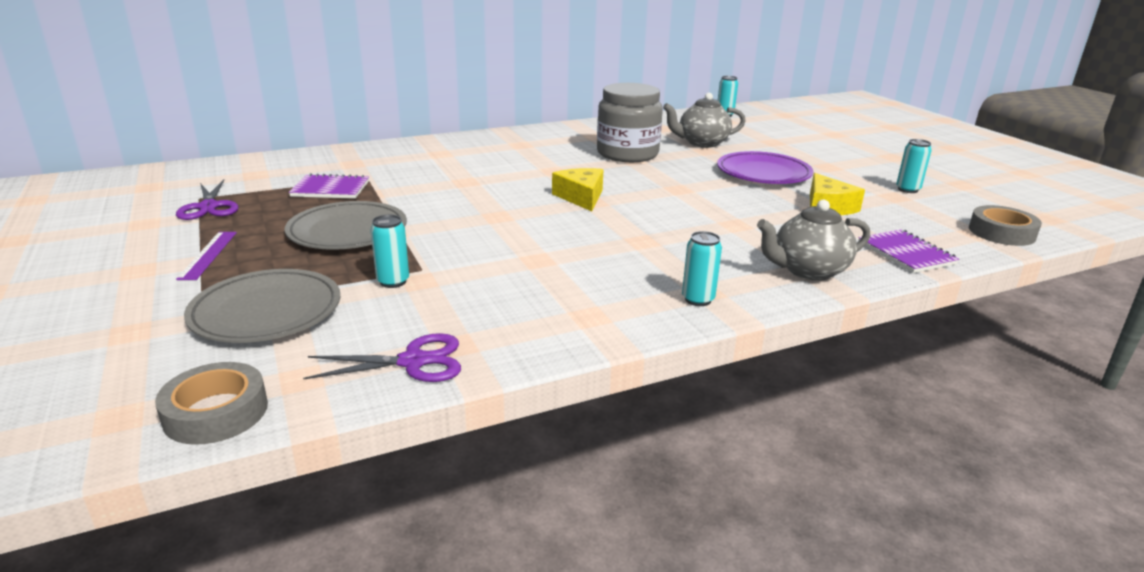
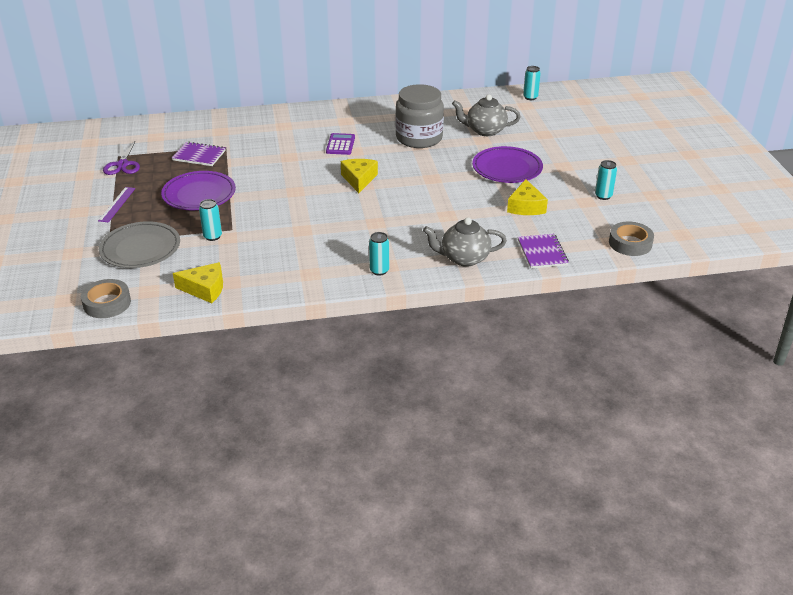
camera: 15 degrees right, 10 degrees up
(347, 231) = (199, 194): grey plate -> purple plate
(413, 361) = (205, 289): purple scissors -> yellow cheese
(530, 166) = (340, 144): none -> purple calculator

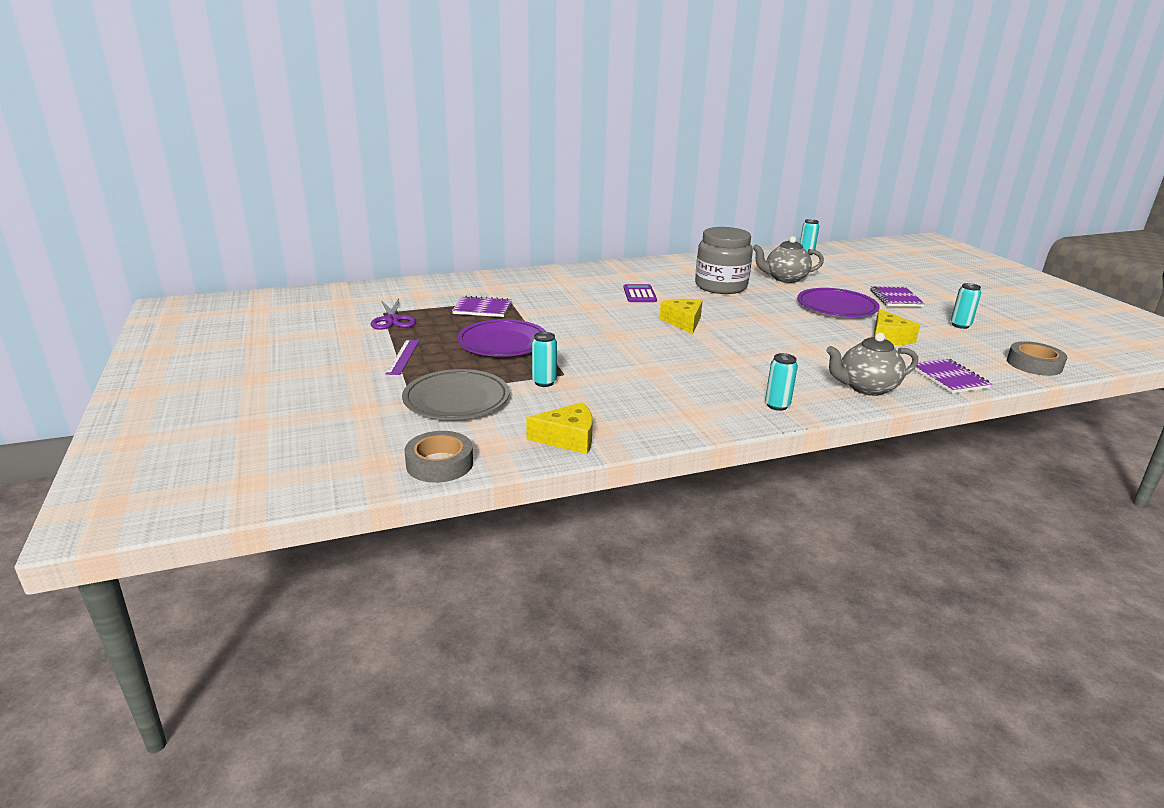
camera: 10 degrees left, 10 degrees down
(570, 160) = (896, 298): none -> purple notebook

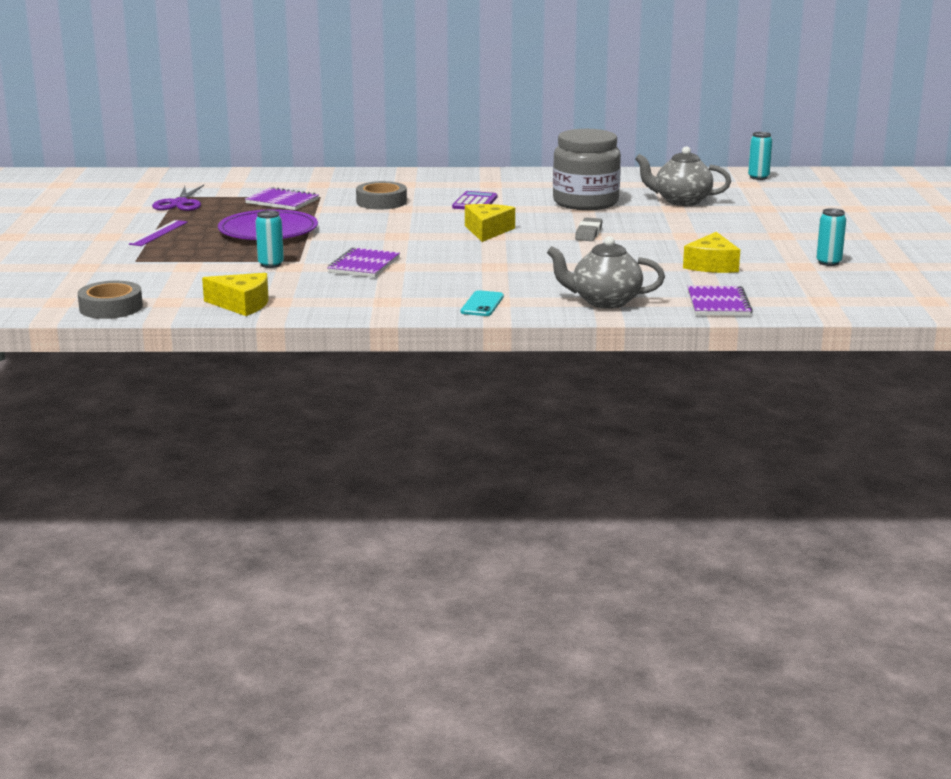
camera: 20 degrees right, 5 degrees down
(456, 400) = (173, 268): grey plate -> none
(761, 316) = (588, 233): none -> grey eraser
(777, 405) = (482, 304): turquoise can -> turquoise phone
(836, 307) = (699, 233): purple plate -> none
(896, 298) = (794, 231): purple notebook -> purple notebook (364, 265)
(1034, 364) = (850, 303): grey tape -> grey tape (381, 202)

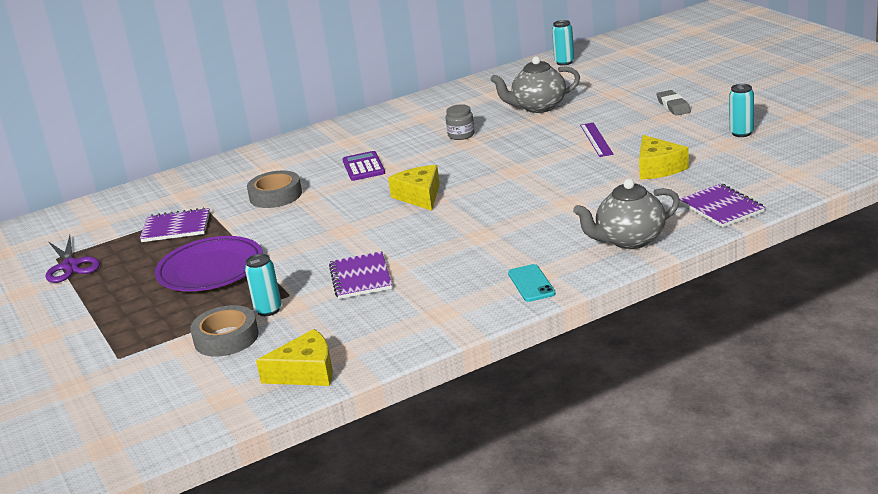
camera: 25 degrees left, 5 degrees up
(111, 307) = (172, 431): grey tape -> grey tape (226, 338)
(159, 233) = (97, 312): purple ruler -> purple ruler (596, 139)
(585, 202) = (461, 135): grey jar -> grey jar, size x0.42
(588, 233) = (510, 168): grey eraser -> grey eraser (673, 106)

